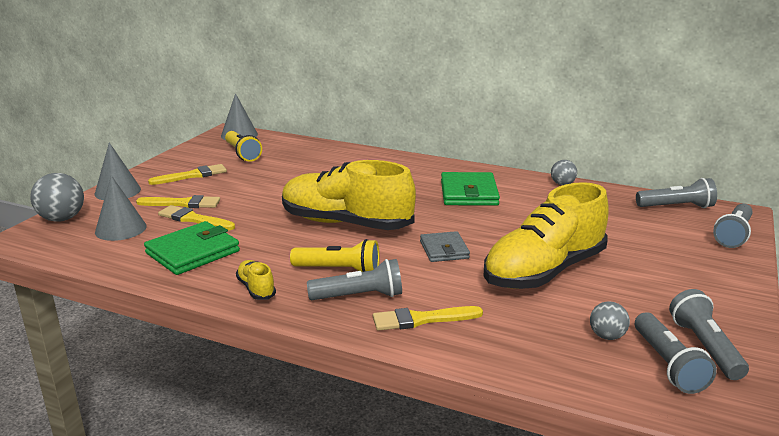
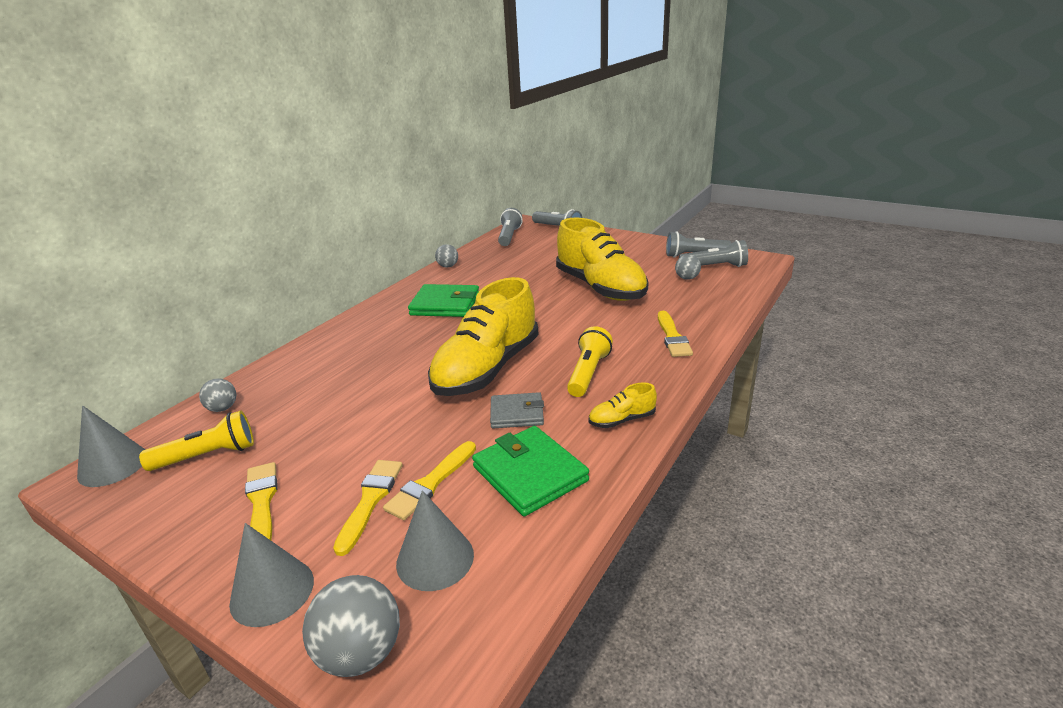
camera: 80 degrees left, 5 degrees up
(294, 147) = (223, 408): none -> grey ball
(359, 296) = (637, 363): grey flashlight -> none
(444, 250) = (557, 322): grey wallet -> grey wallet (517, 413)

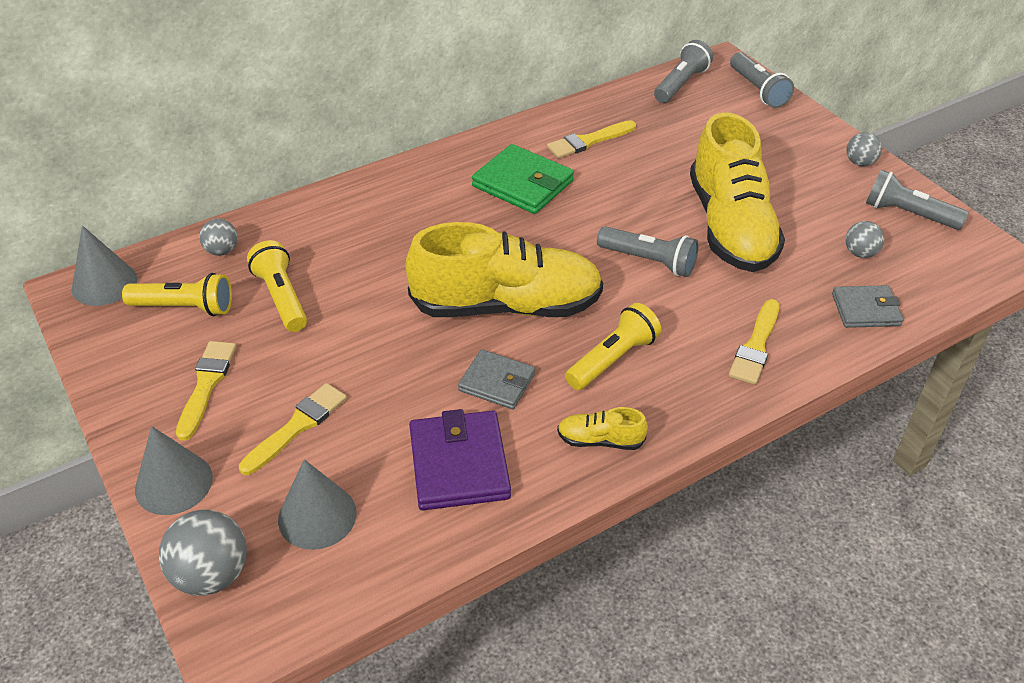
camera: 25 degrees right, 15 degrees up
(298, 421) = (281, 297): none -> yellow flashlight
(431, 483) = (361, 431): yellow brush -> yellow brush (589, 141)
(448, 266) = (567, 115): grey ball -> grey ball (860, 163)
(487, 369) = (506, 306): yellow shoe -> yellow shoe turned 150 degrees counterclockwise
(530, 474) = (459, 464): green wallet -> purple wallet
(715, 267) = (918, 246): grey flashlight -> grey flashlight (649, 261)
(717, 301) = (865, 310): none -> grey wallet

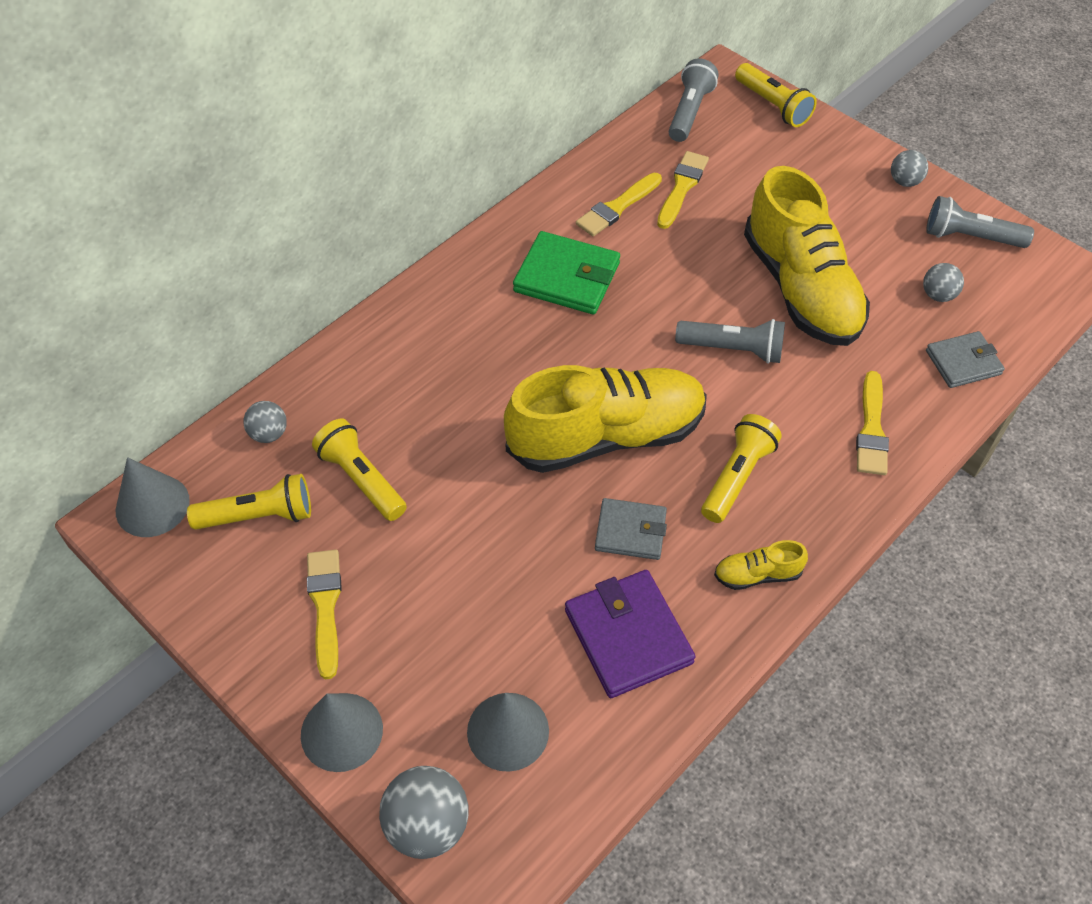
camera: 15 degrees left, 10 degrees up
(297, 427) = (444, 633): yellow brush -> yellow brush (682, 188)
(758, 90) = (773, 105): grey flashlight -> yellow flashlight

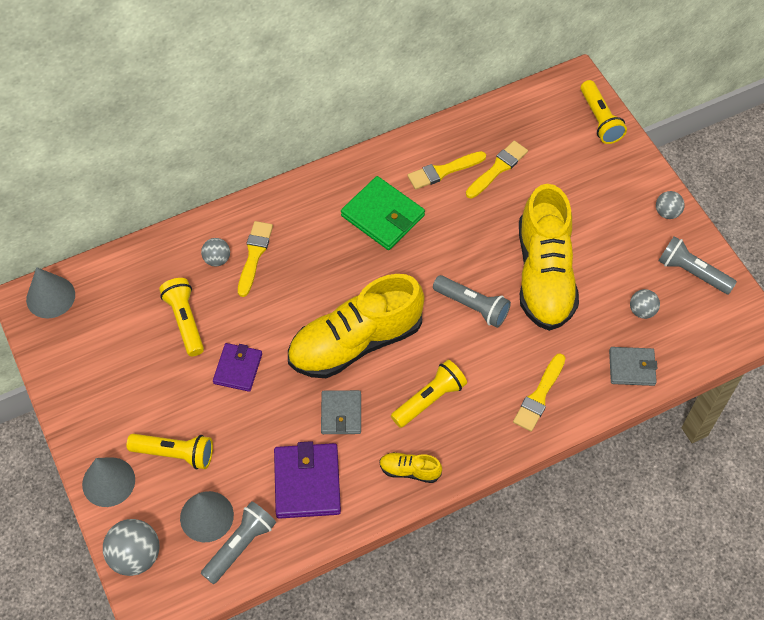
camera: 20 degrees right, 5 degrees up
(258, 516) = (112, 325): yellow flashlight -> yellow flashlight (175, 454)
(269, 434) = (139, 270): grey ball -> grey ball (217, 259)
(325, 607) = (129, 399): yellow brush -> yellow brush (254, 255)
(462, 518) = (238, 368): none -> purple wallet
(606, 436) = (355, 342): yellow shoe -> yellow shoe turned 150 degrees clockwise
(630, 531) = (341, 414): grey wallet -> grey wallet turned 60 degrees clockwise
(689, 112) = (534, 107): grey flashlight -> grey flashlight (240, 546)

